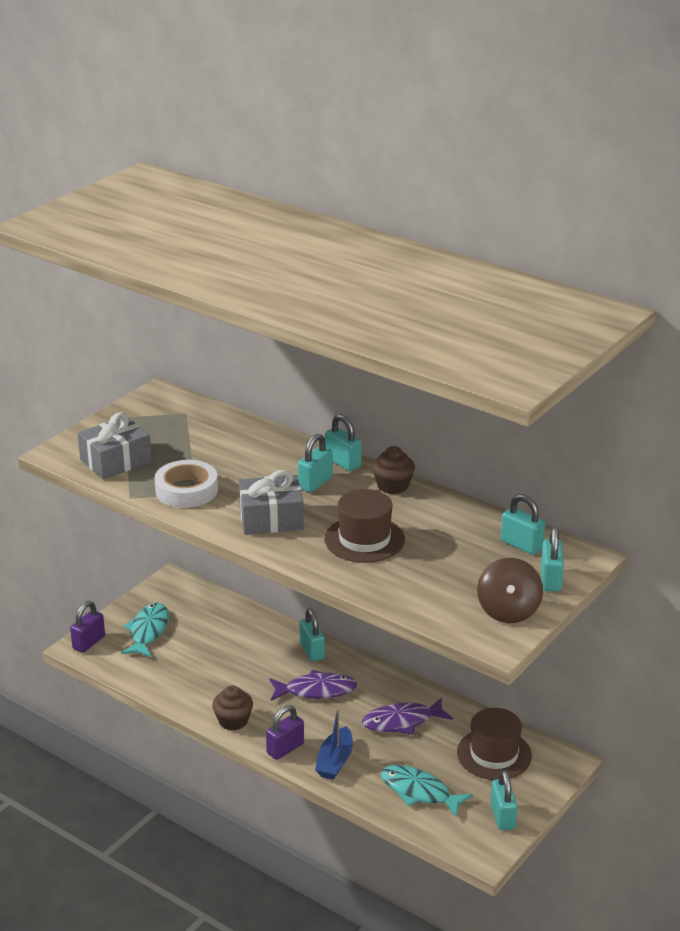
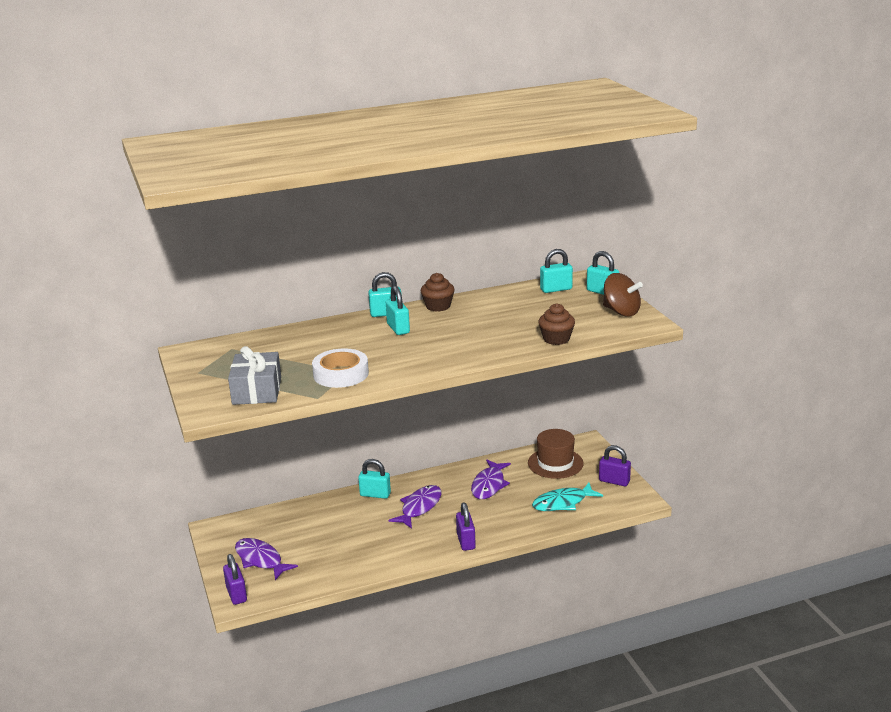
camera: 55 degrees left, 5 degrees down
(148, 631) = (260, 560): turquoise fish -> purple fish
(233, 721) = (411, 554): brown cupcake -> brown cupcake (556, 339)
(271, 518) = (421, 354): grey gift -> none
(335, 761) = (500, 525): blue boat -> none
(364, 539) = (489, 331): brown hat -> none
(502, 816) = (614, 481): turquoise padlock -> purple padlock

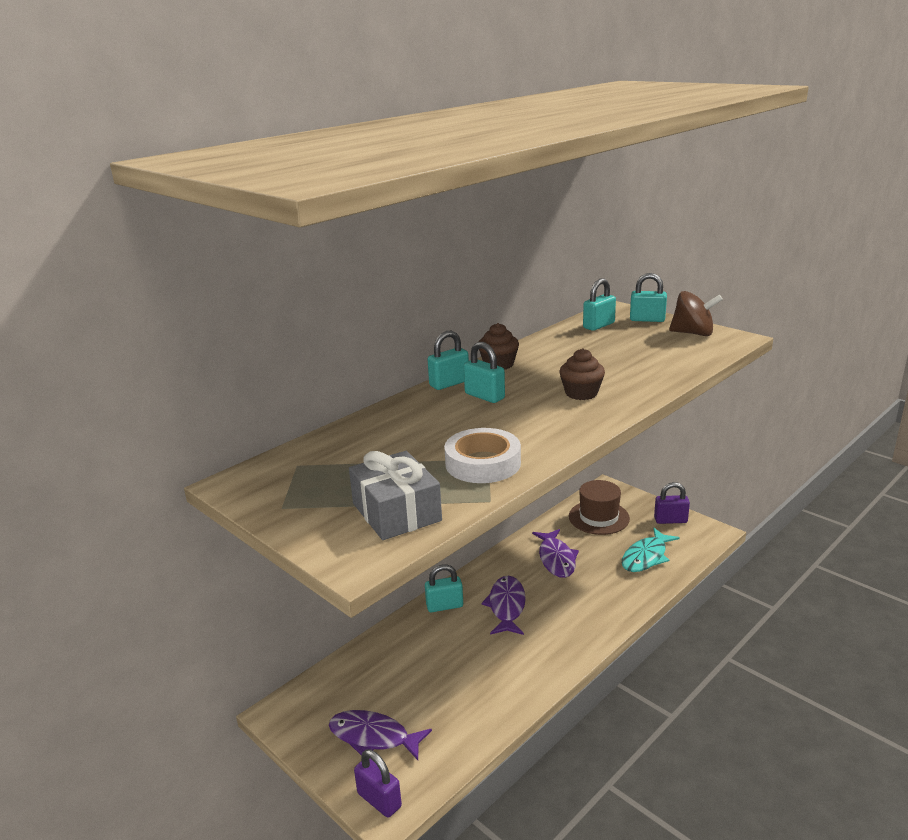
camera: 25 degrees left, 0 degrees up
(466, 541) = (591, 631): purple padlock -> none
(556, 339) = (671, 371): brown cupcake -> brown cupcake (581, 393)

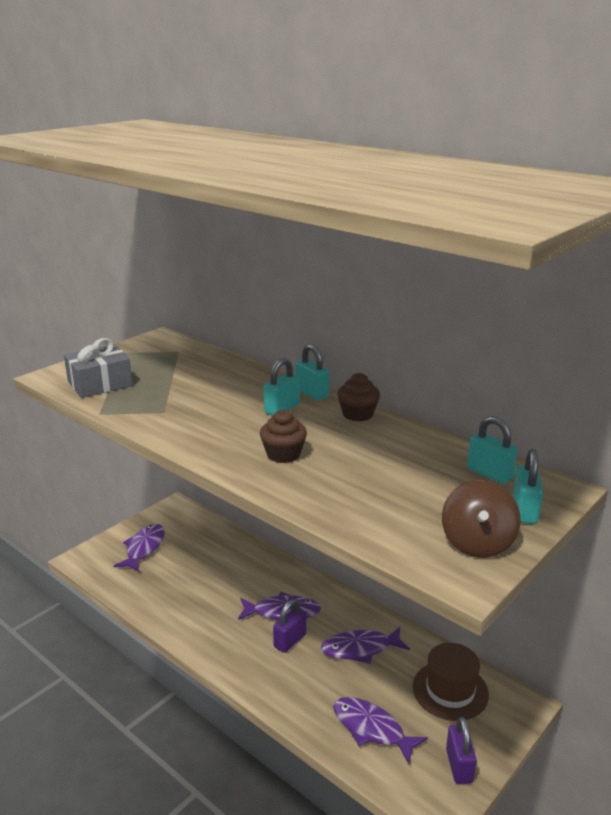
camera: 85 degrees right, 0 degrees up
(379, 800) = (90, 555): purple padlock -> purple padlock (290, 641)
(444, 606) = (284, 574): turquoise padlock -> none
(483, 463) = (156, 410): white tape -> none
(646, 557) = (372, 729): turquoise fish -> purple fish

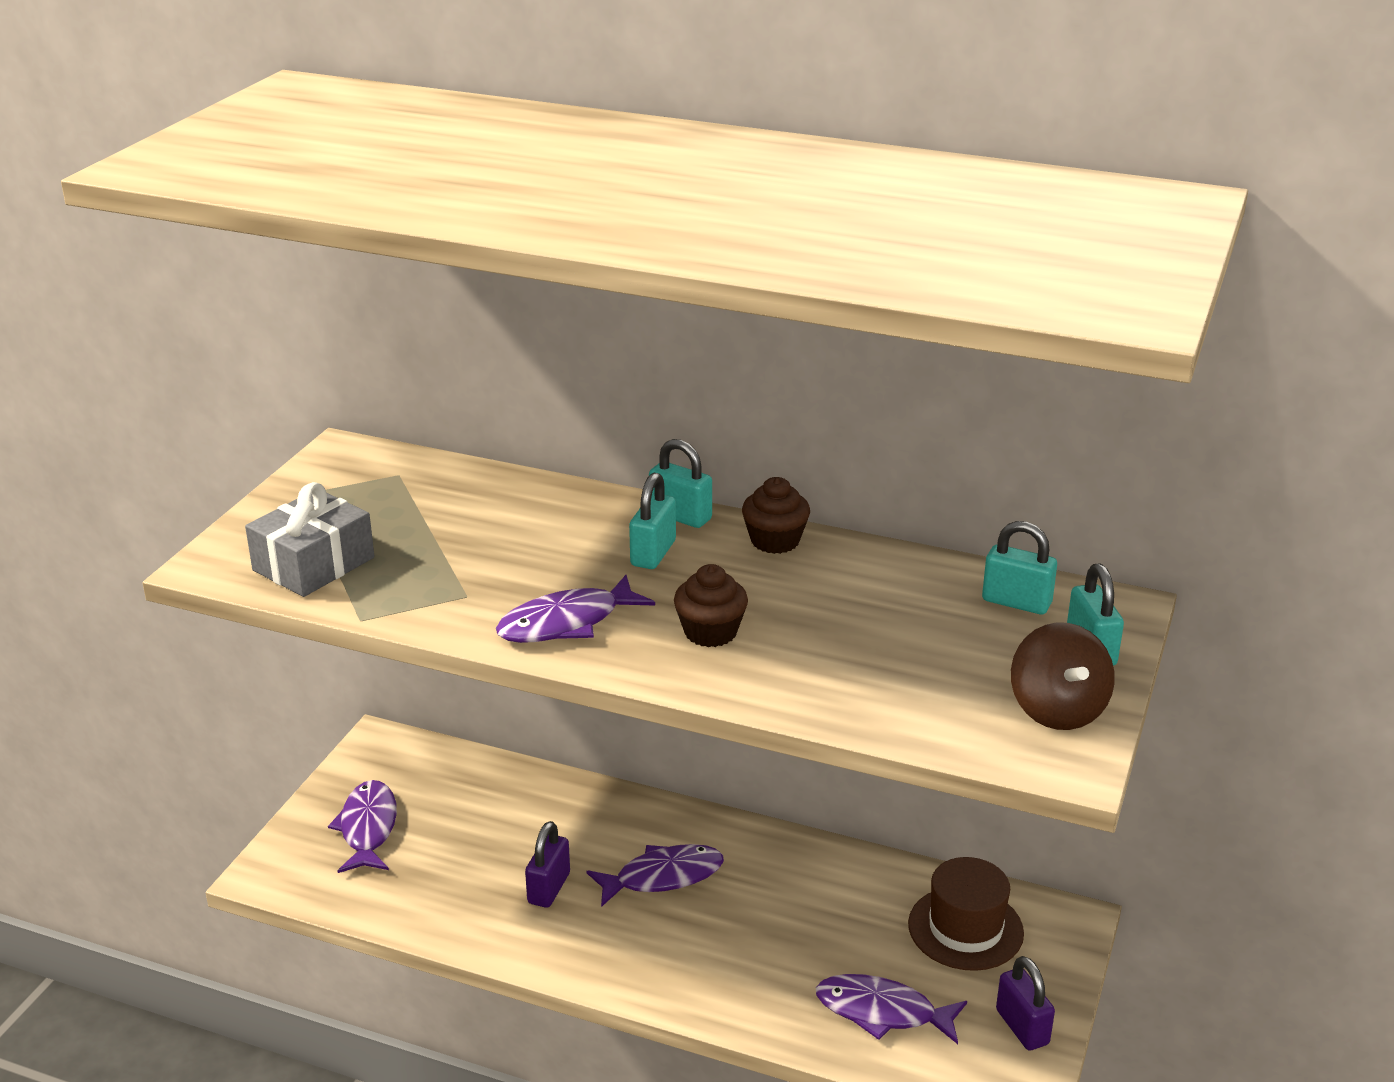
camera: 20 degrees left, 5 degrees up
(290, 641) = (698, 918): purple padlock -> purple padlock (549, 888)
(360, 649) = (810, 902): purple fish -> purple fish (567, 623)

